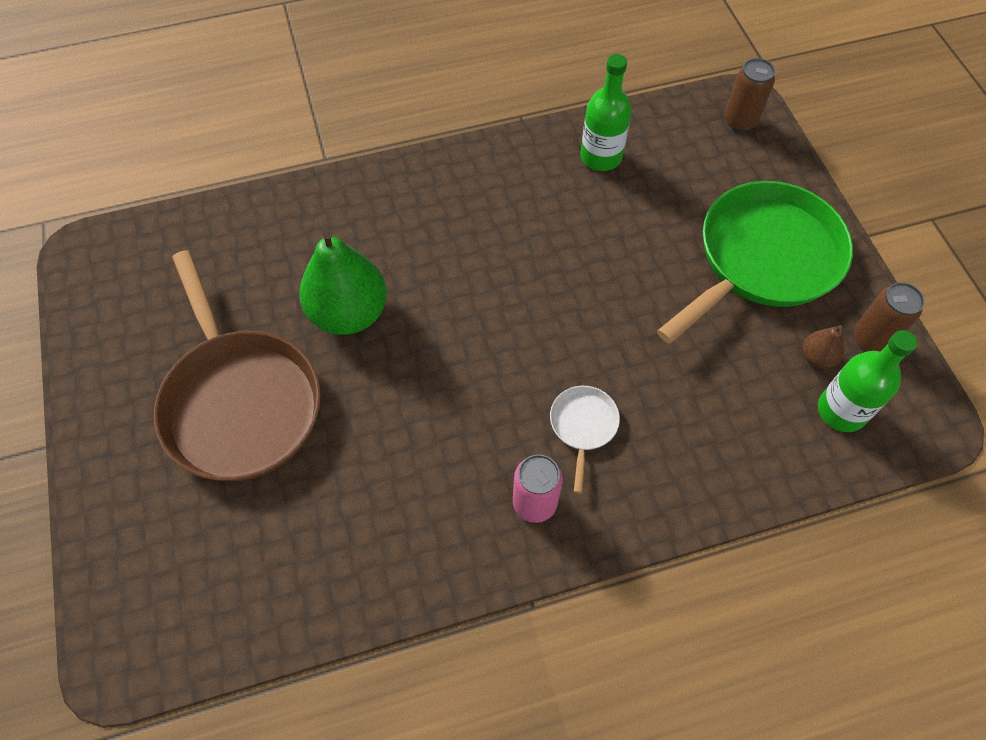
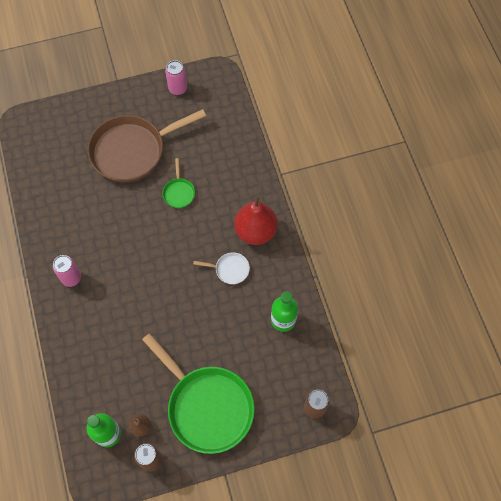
camera: 90 degrees right, 5 degrees up
(101, 323) = (178, 88): none -> pink can
(349, 313) = (179, 192): green pear -> green pan
(438, 193) = (255, 231): none -> red pear
(583, 426) = (109, 301): white pan -> white pan (229, 269)

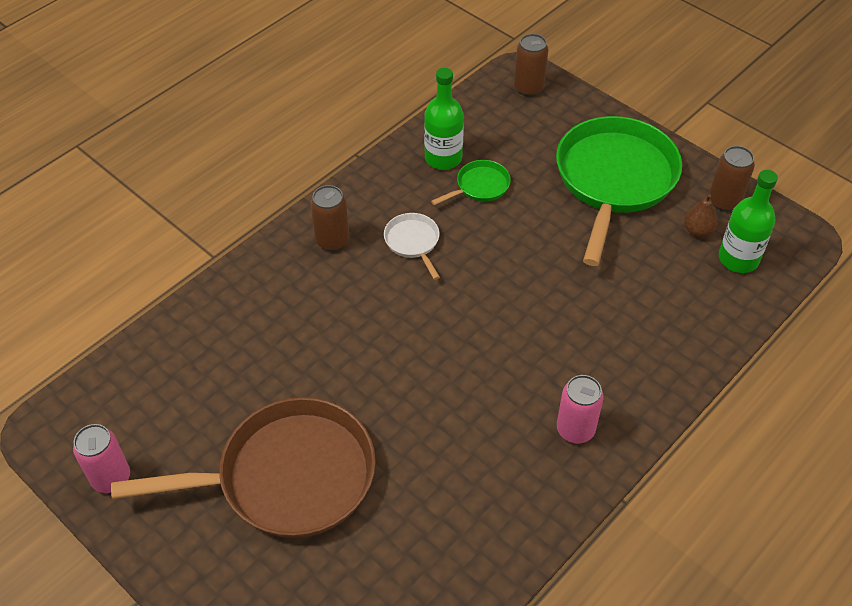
camera: 120 degrees left, 15 degrees down
(132, 151) = (287, 477): brown pan -> brown pan turned 45 degrees counterclockwise
(179, 192) = (327, 365): green pan -> green pan (479, 186)
(255, 231) = (332, 241): red pear -> brown can

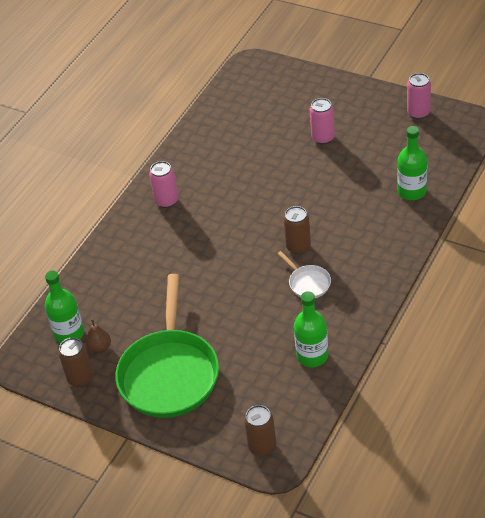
camera: 170 degrees right, 5 degrees down
(211, 334) = (411, 191): none -> green bottle
(287, 477) = (323, 138): brown pan -> pink can
(332, 241) = (366, 268): brown can -> brown can (298, 247)
(479, 186) = (274, 339): green pan -> none

